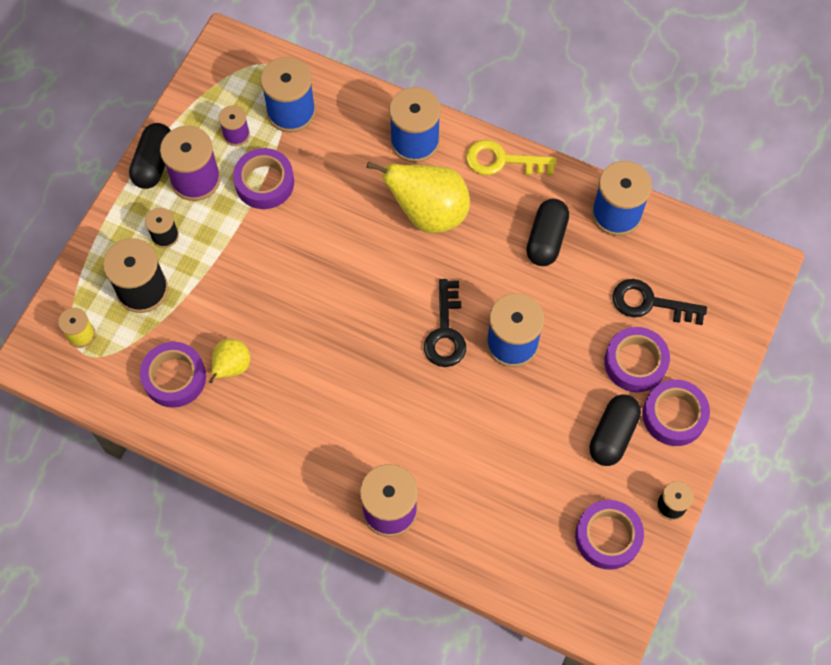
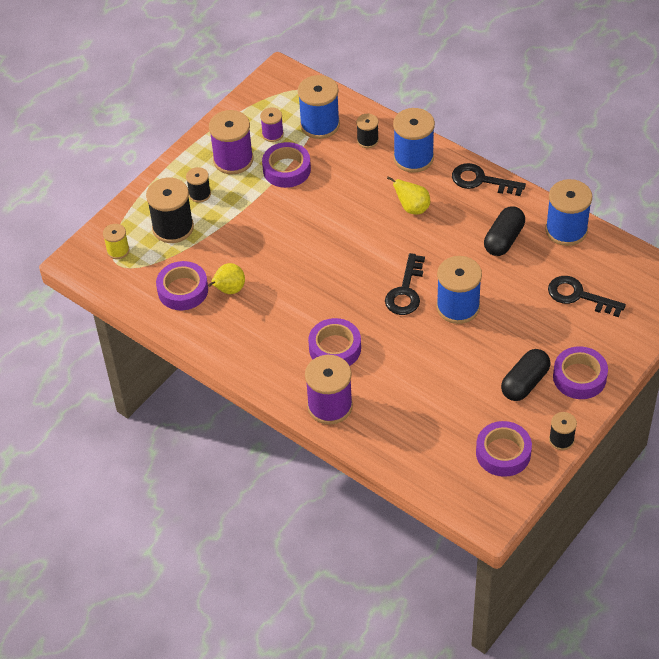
camera: 15 degrees right, 15 degrees down
(154, 163) = (203, 145): black capsule -> none
(354, 125) = (367, 140): none -> black spool
(428, 213) = (412, 208): yellow pear -> yellow pear, size x0.55
(502, 161) = (481, 181): yellow key -> black key
(635, 362) = (556, 335): purple tape -> purple tape (335, 348)

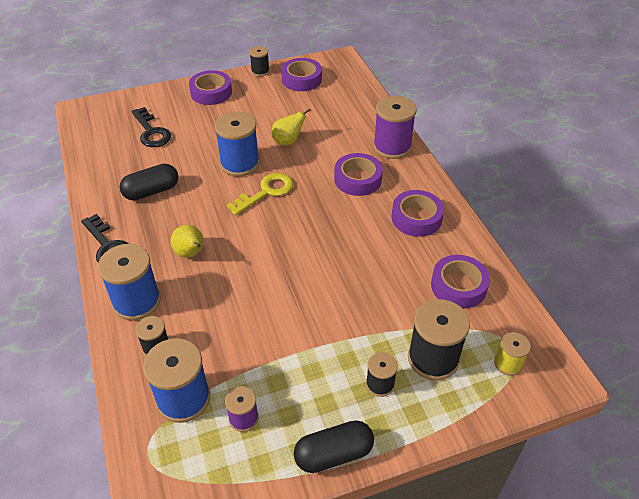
camera: 150 degrees left, 5 degrees down
(229, 290) = (414, 265): yellow pear -> yellow pear (288, 141)
(233, 160) = (313, 409): purple spool -> none
(286, 169) = (266, 361): purple tape -> purple tape (416, 218)
(405, 291) = (266, 192): black key -> yellow key
(524, 383) = (248, 104): black capsule -> black capsule (334, 454)
(566, 230) = (100, 175): blue spool -> none

